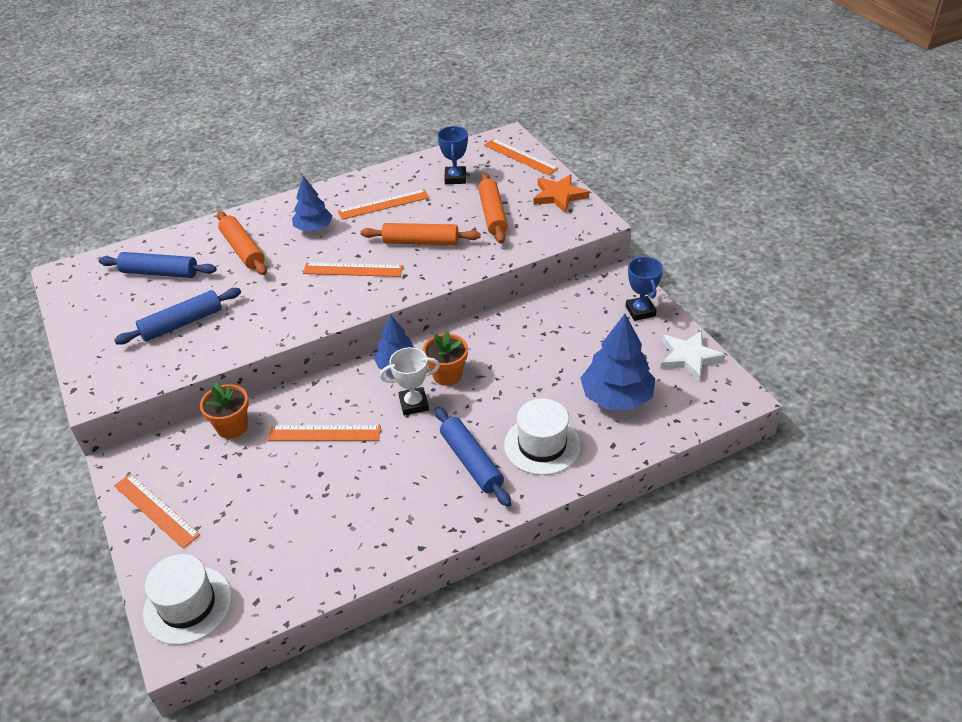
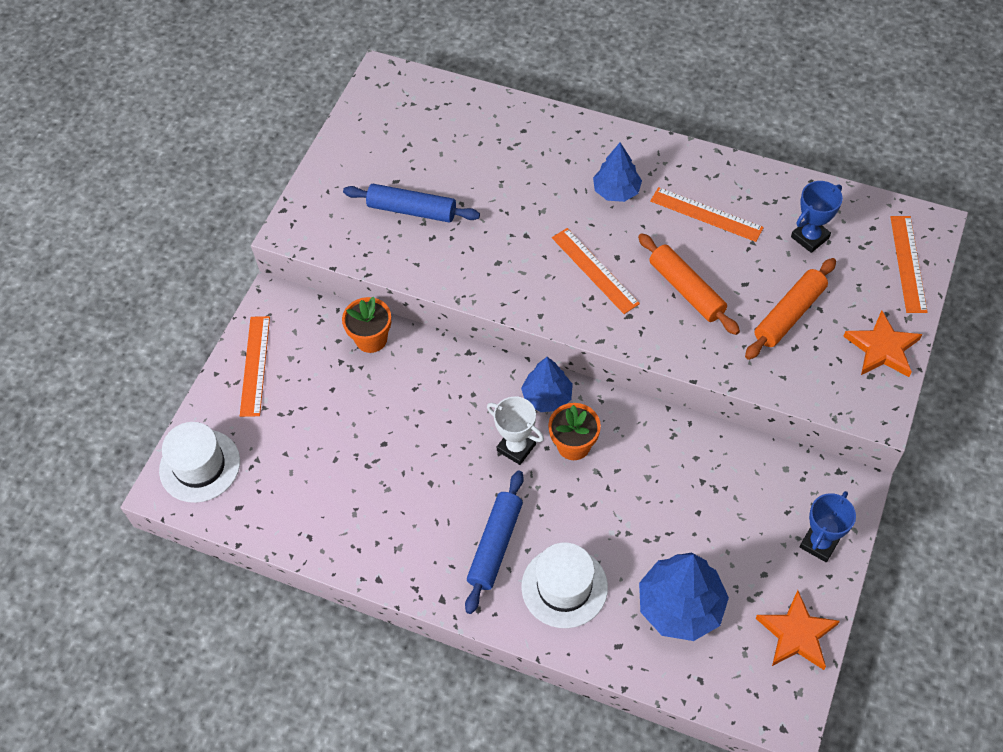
camera: 50 degrees right, 15 degrees up
(160, 272) = (450, 137): blue rolling pin -> none
(243, 250) = (535, 167): orange rolling pin -> none
(324, 433) = (424, 409): orange ruler -> none
(689, 357) = (797, 634): white star -> orange star

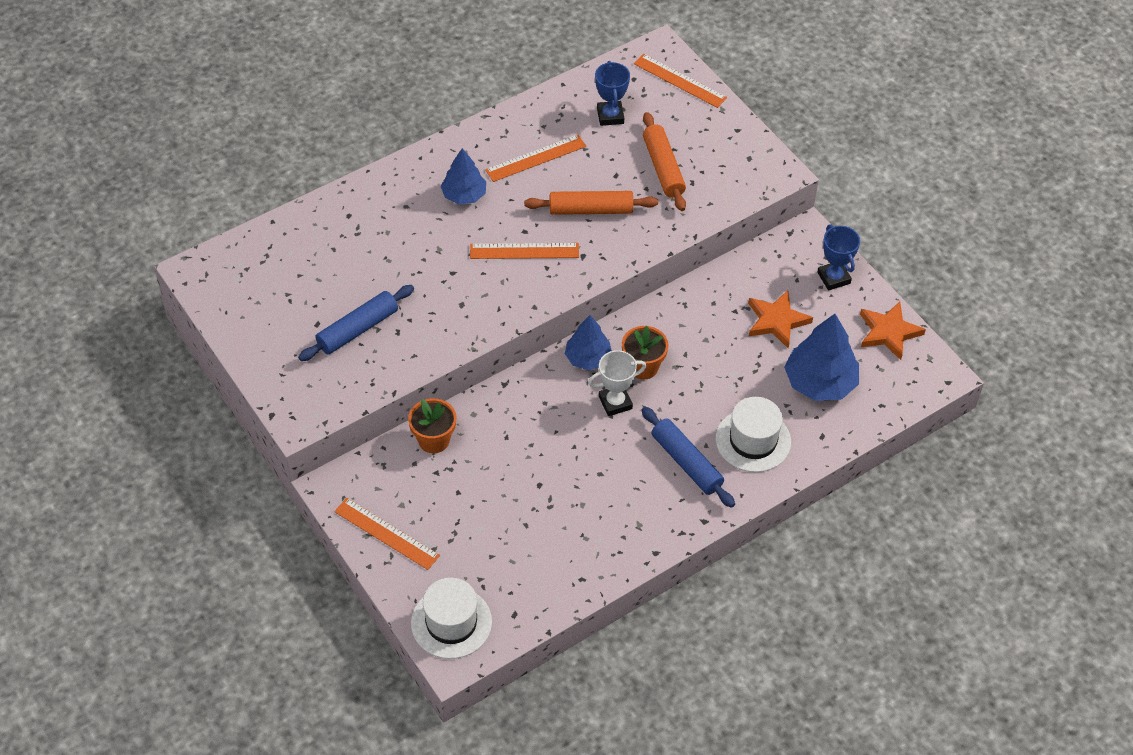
camera: 60 degrees left, 5 degrees down
(882, 348) = (733, 138): orange star -> orange star (777, 321)

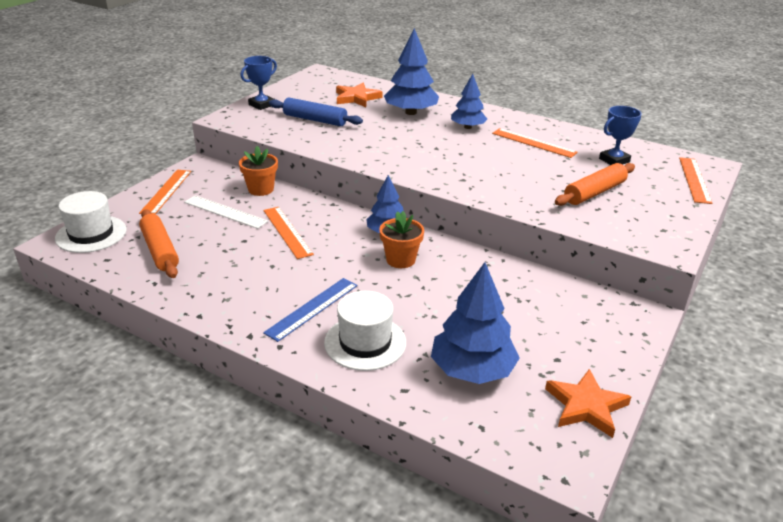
camera: 65 degrees right, 20 degrees down
(392, 229) = (411, 112): none -> blue tree
(468, 487) = (225, 212): none -> white ruler
(524, 251) = (441, 157): orange ruler -> orange ruler (287, 232)
(590, 210) = (511, 173): orange rolling pin -> orange rolling pin (160, 250)
(615, 402) = (352, 255): white trophy -> none
(686, 462) = (312, 308): blue rolling pin -> blue ruler
(777, 321) = (521, 321): orange star -> orange star (357, 98)
(833, 278) = (613, 345): blue trophy -> blue trophy (262, 105)

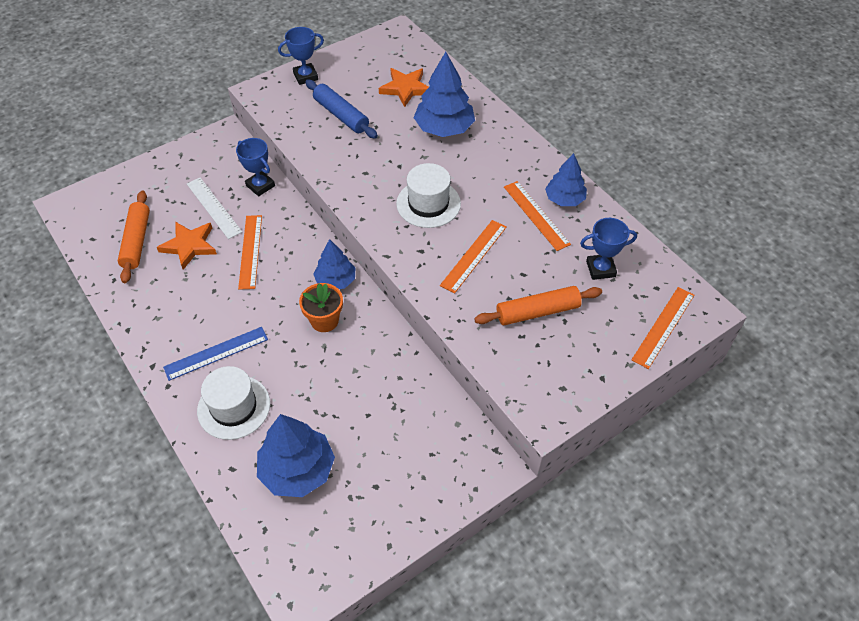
camera: 25 degrees right, 20 degrees up
(91, 234) = (95, 203): white hat -> white hat (428, 203)
(166, 191) = (179, 164): orange ruler -> orange ruler (473, 255)
(261, 189) = (260, 186): orange flower pot -> blue trophy
(468, 127) = (486, 169): blue tree -> blue tree (564, 199)
(586, 406) = (361, 544): orange star -> orange star (189, 246)

